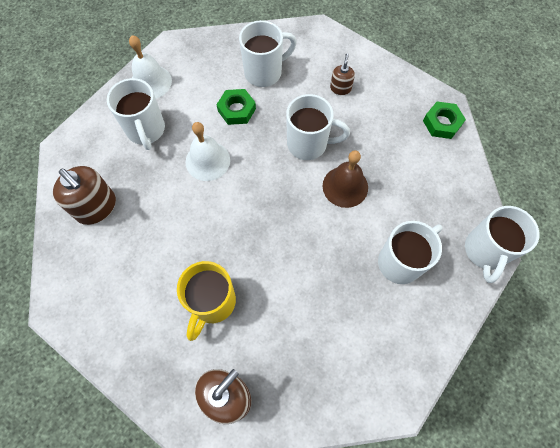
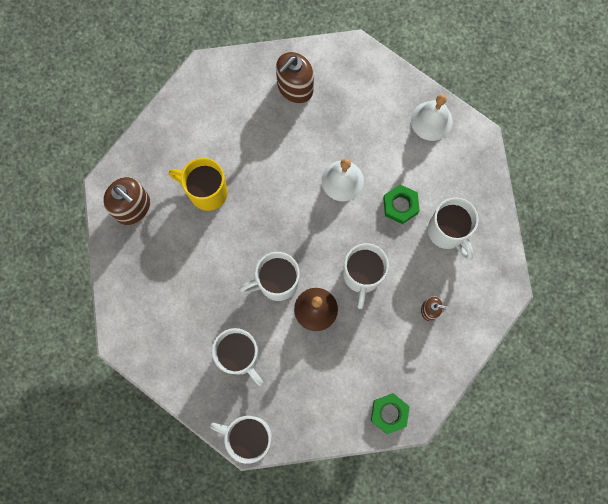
camera: 90 degrees right, 10 degrees up
(146, 130) = (375, 121): white mug -> white mug (276, 282)

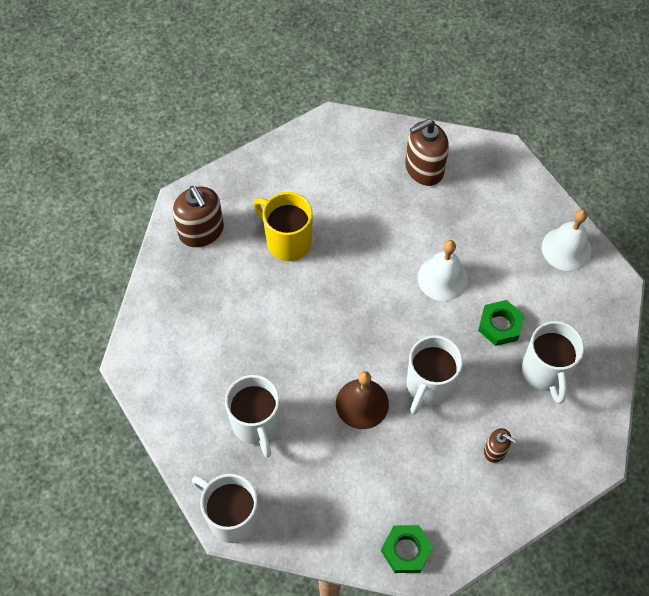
camera: 20 degrees right, 15 degrees down
(276, 282) = (328, 360): white mug -> none

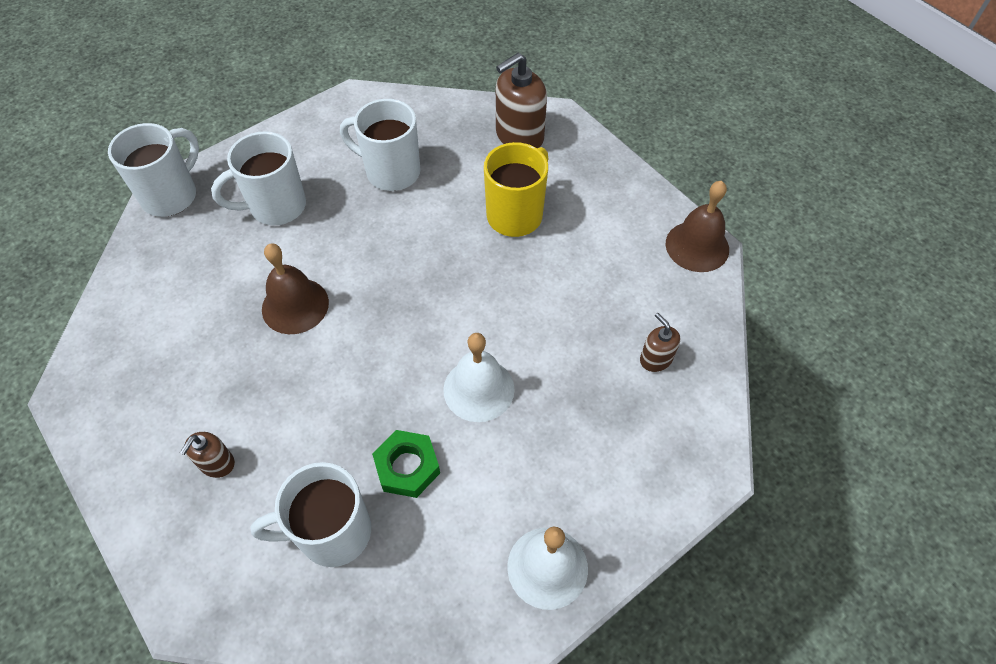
camera: 85 degrees right, 5 degrees down
(330, 127) = (697, 246): none -> brown bell
(406, 550) = (100, 362): green nut -> none
(424, 169) = (655, 359): brown soap dispenser -> brown soap dispenser, size x0.54
(429, 385) = (316, 378): white mug -> white mug (391, 172)

